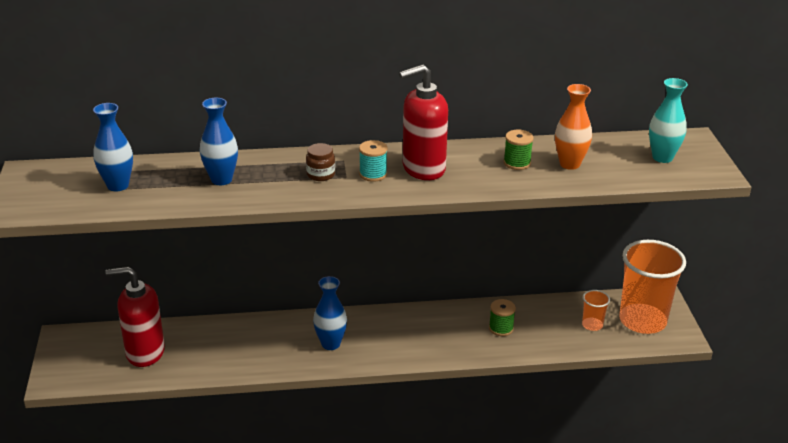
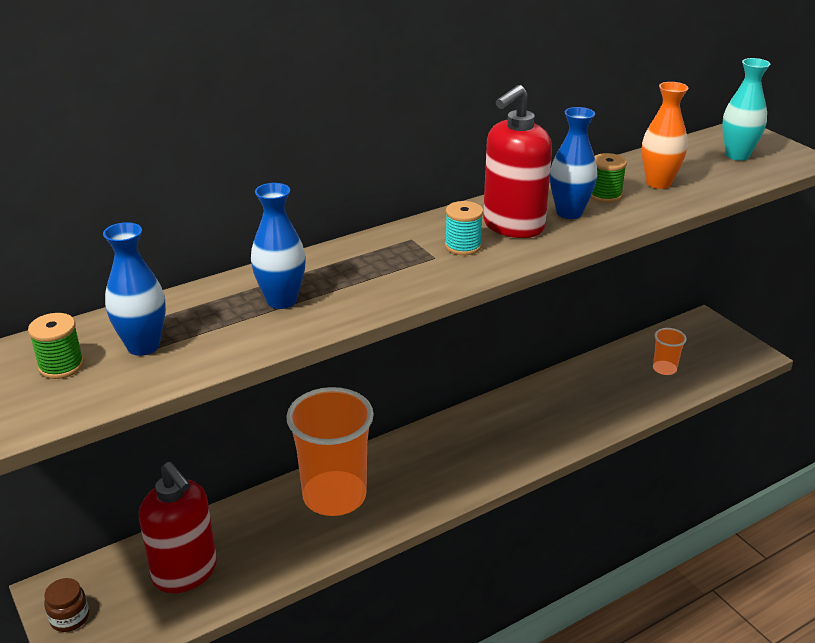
camera: 25 degrees left, 0 degrees up
(145, 352) = (185, 572): red soap dispenser -> red soap dispenser turned 105 degrees counterclockwise
(320, 174) = (401, 262): brown jar -> brown jar (70, 618)
(330, 344) = (411, 481): blue vase -> blue vase (569, 213)
(501, 328) = (579, 401): green spool -> green spool (61, 366)
(642, 321) = (706, 349): orange cup -> orange cup (334, 496)

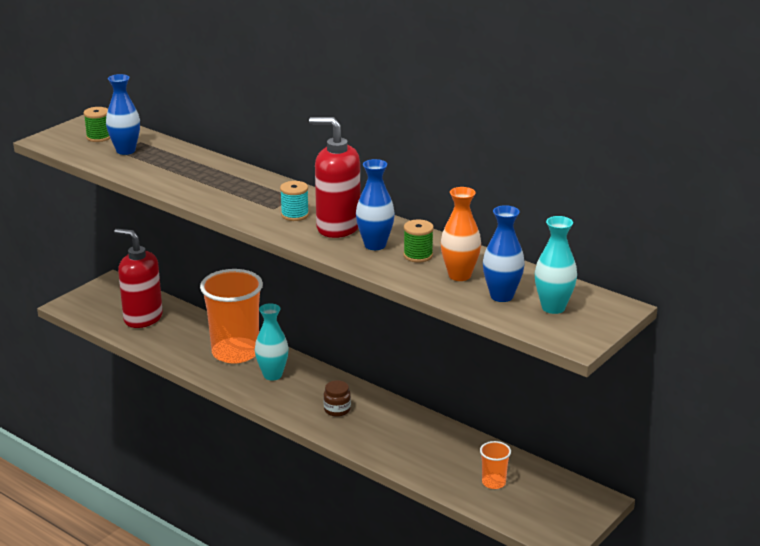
camera: 70 degrees right, 5 degrees down
(70, 618) = (95, 293): brown jar -> brown jar (337, 410)
(185, 572) = (143, 318): red soap dispenser -> red soap dispenser turned 90 degrees clockwise
(281, 300) = (191, 174): blue vase -> blue vase (501, 296)
(404, 474) = (272, 375): none -> turquoise vase

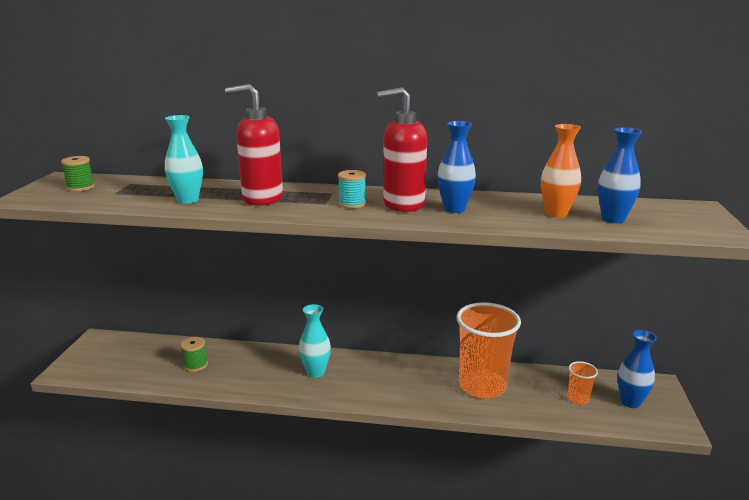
camera: 30 degrees left, 5 degrees down
(125, 150) = (122, 191): blue vase -> blue vase (630, 402)
(143, 318) = (152, 360): red soap dispenser -> red soap dispenser (262, 198)
(235, 352) = (265, 364): orange cup -> orange cup (482, 386)
(337, 410) = (398, 383): brown jar -> none
(418, 255) = (500, 208): green spool -> green spool (195, 365)
(553, 307) = (661, 217): turquoise vase -> turquoise vase (188, 200)

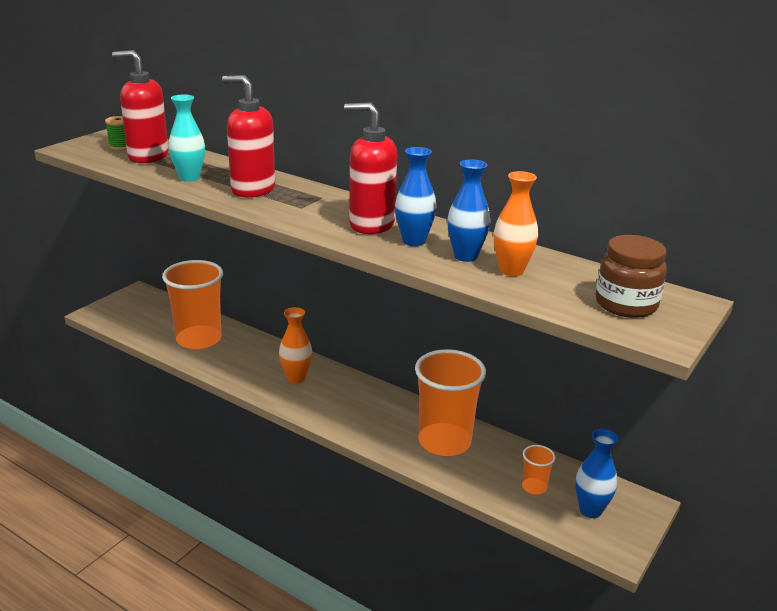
camera: 25 degrees right, 5 degrees up
(121, 191) = (148, 156): none -> red soap dispenser
(195, 365) = (199, 339): green spool -> orange cup
(315, 372) = (296, 378): turquoise vase -> orange vase
(352, 204) = (324, 213): turquoise spool -> none
(613, 219) = (563, 291): blue vase -> blue vase (465, 256)
(664, 218) = (626, 304): none -> brown jar

